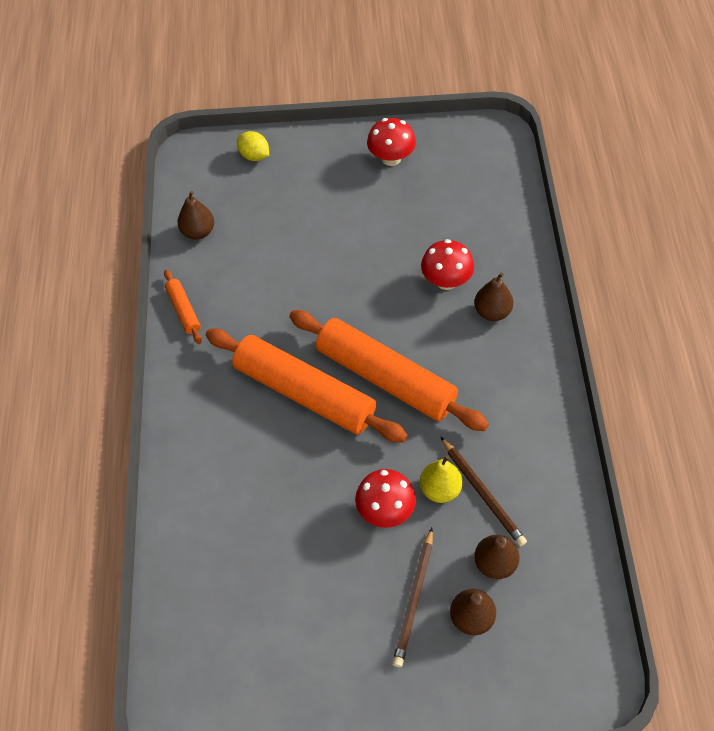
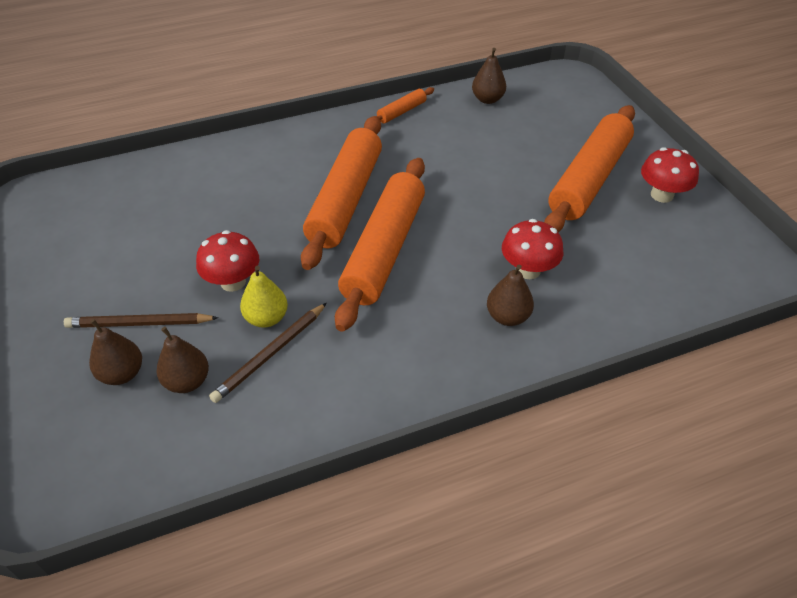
camera: 70 degrees right, 10 degrees down
(254, 156) = (594, 109): yellow lemon -> none
(351, 198) = (589, 179): none -> orange rolling pin

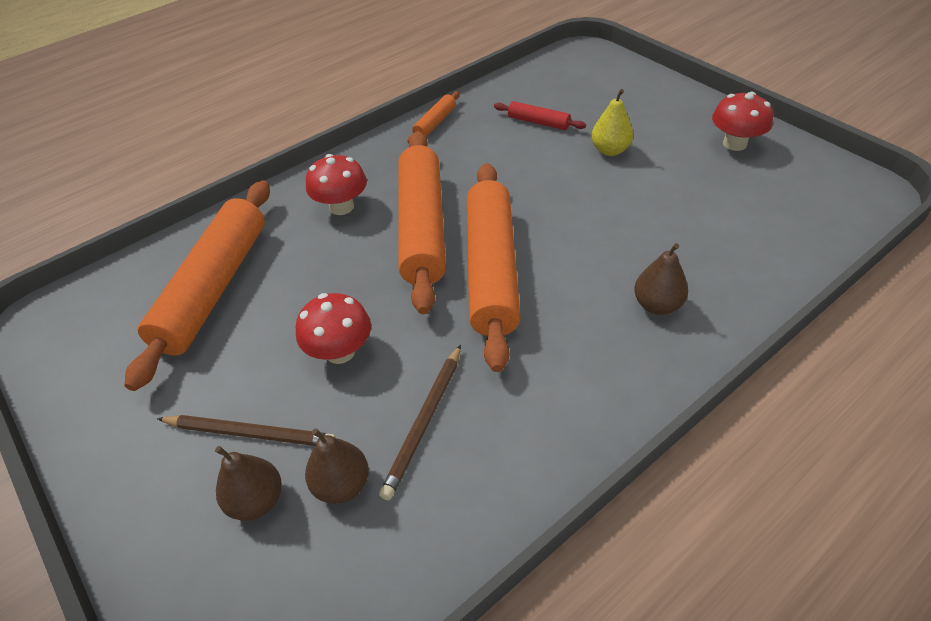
camera: 15 degrees left, 0 degrees up
(139, 324) = (250, 433): brown pencil -> brown pencil turned 150 degrees counterclockwise
(266, 318) = (399, 382): yellow pear -> yellow pear (610, 150)
(487, 99) = (516, 91): brown pear -> none
(492, 132) = (538, 122): none -> red rolling pin
(528, 270) = (650, 251): red mushroom -> red mushroom (341, 207)
(589, 179) = (658, 145): orange rolling pin -> orange rolling pin (214, 288)

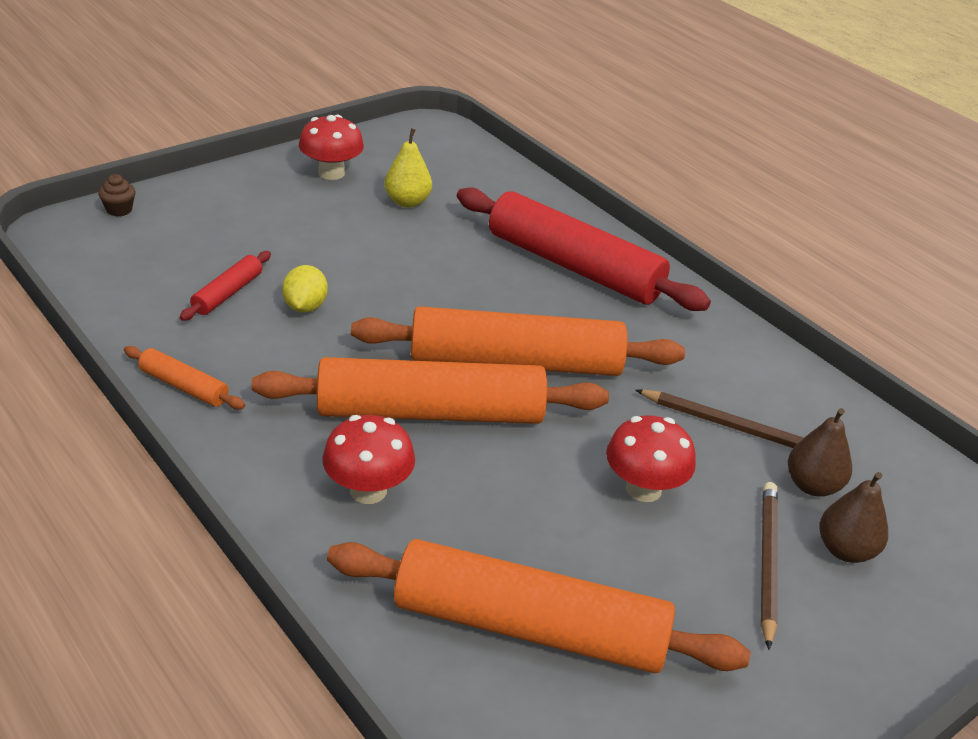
camera: 95 degrees left, 10 degrees down
(534, 156) = (305, 307): none -> yellow lemon
(610, 150) = (314, 250): yellow pear -> yellow pear (407, 202)
(620, 65) = (119, 210): none -> brown cupcake
(657, 305) = (574, 266): brown pear -> red rolling pin

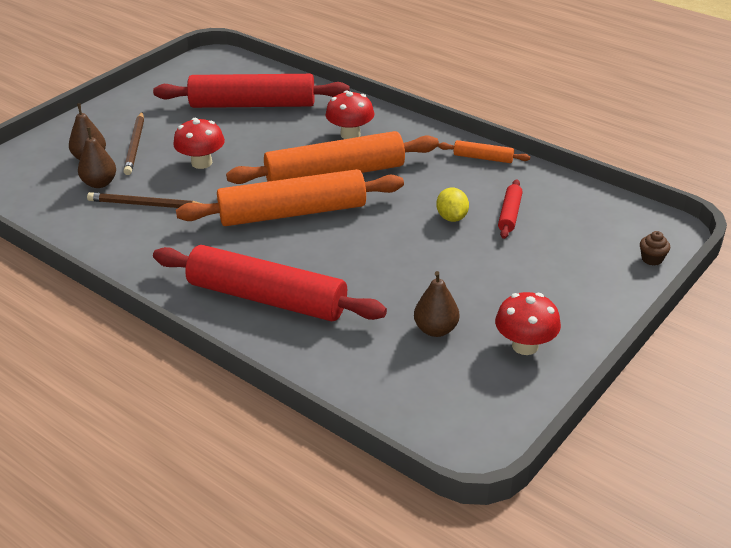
camera: 170 degrees right, 0 degrees up
(407, 202) = (435, 329): yellow pear -> brown pear
(529, 627) = (253, 105): orange rolling pin -> red rolling pin

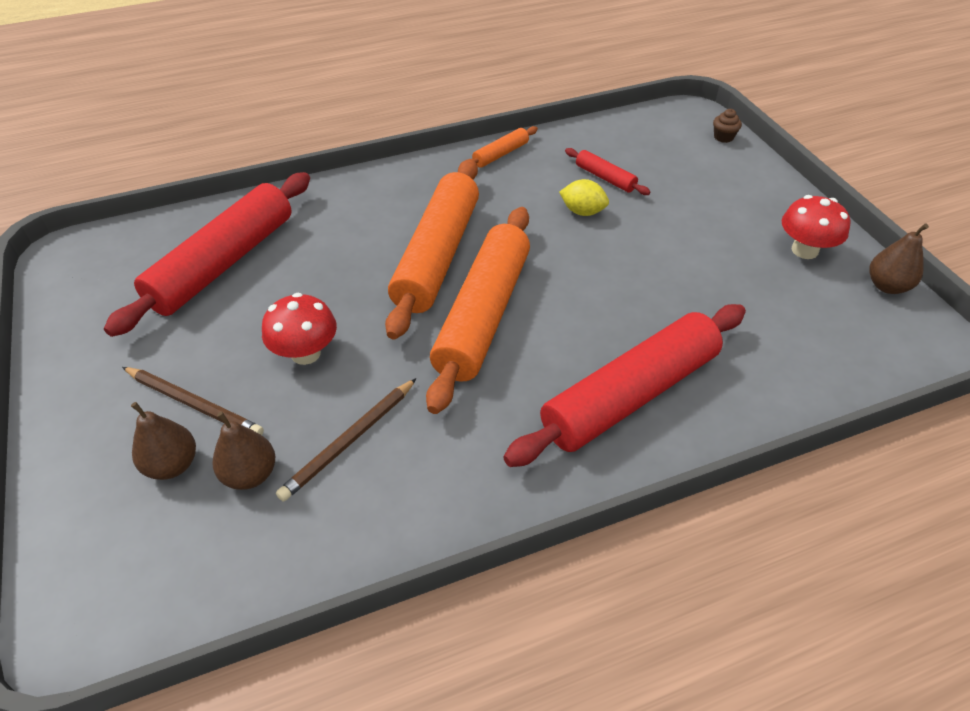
camera: 60 degrees left, 10 degrees up
(350, 134) = (372, 216): red mushroom -> none
(435, 329) = (754, 293): brown pear -> brown pear (887, 286)

